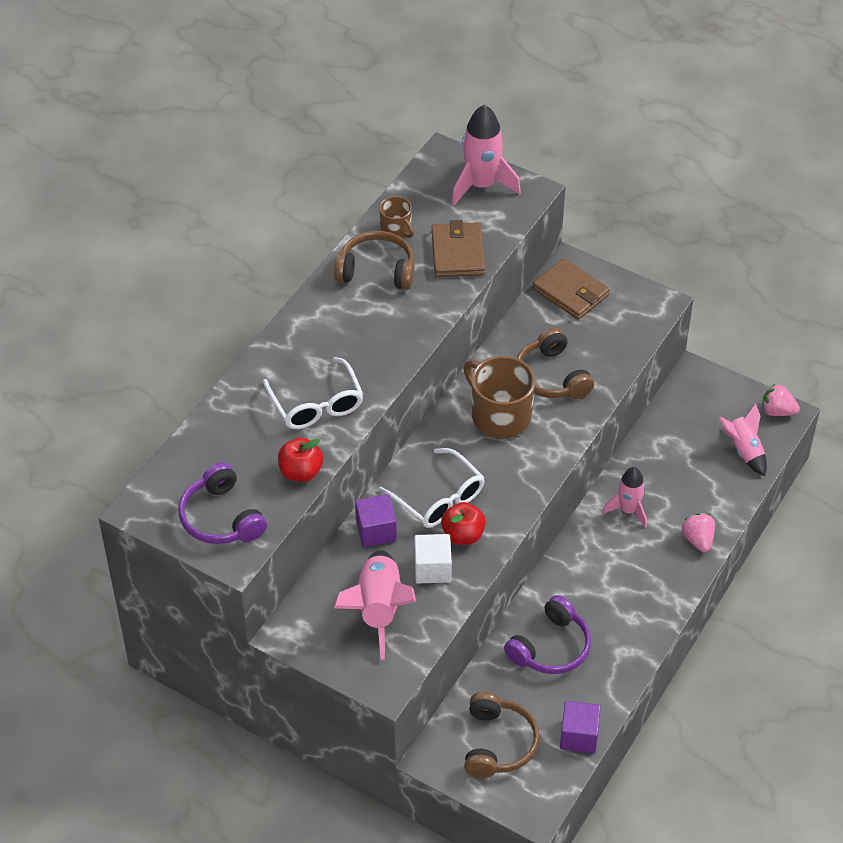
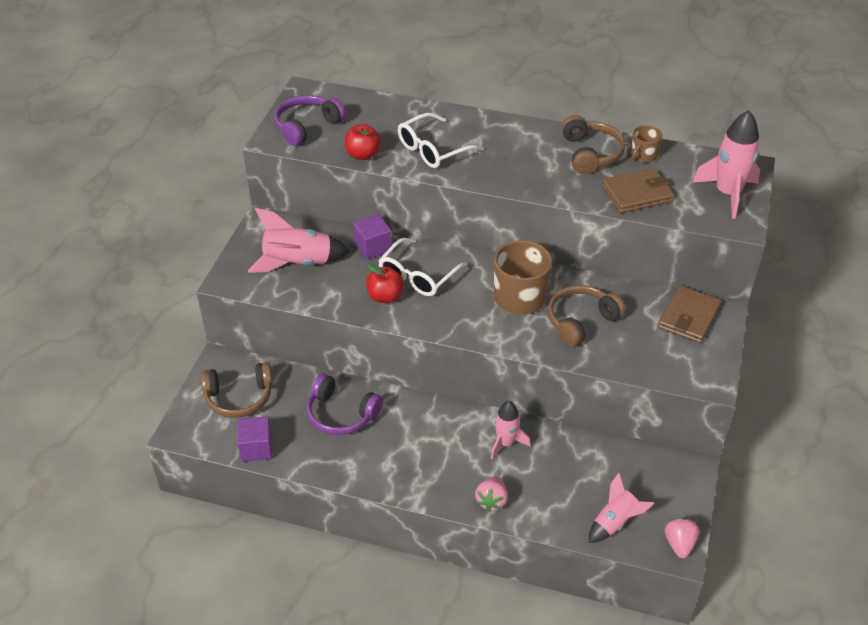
camera: 75 degrees right, 5 degrees down
(432, 569) = (345, 285): white cube -> none
(698, 540) = (491, 501): pink strawberry -> pink strawberry turned 135 degrees clockwise

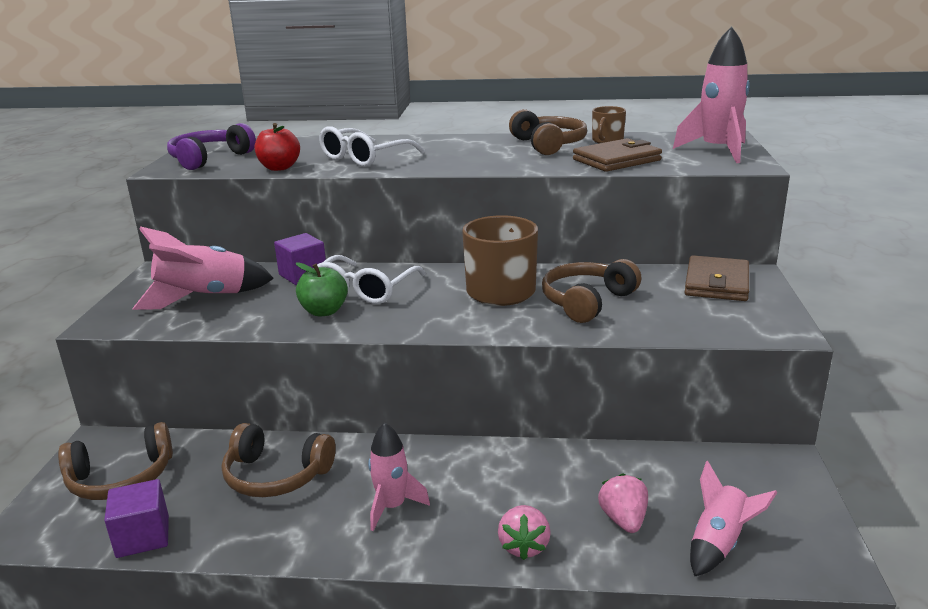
camera: 10 degrees left, 20 degrees down
(341, 414) = (276, 475): purple headphones -> brown headphones
(385, 296) = (324, 311): red apple -> green apple
(505, 443) = (521, 473): pink rocket -> pink rocket (392, 507)
(679, 544) = (828, 555): pink strawberry -> pink strawberry (623, 520)

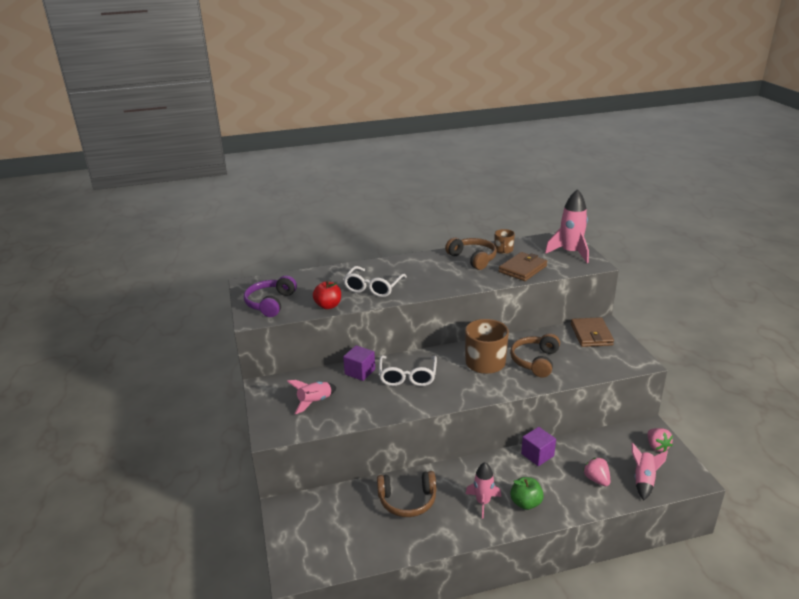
camera: 20 degrees left, 5 degrees up
(121, 478) = (320, 525): brown headphones -> none
(143, 536) = (365, 555): purple cube -> purple cube (537, 455)
(204, 297) = (315, 402): pink rocket -> pink rocket, size x0.64
(324, 311) = (398, 397): green apple -> green apple (525, 503)
(524, 546) = (560, 506): pink strawberry -> pink strawberry (657, 446)

